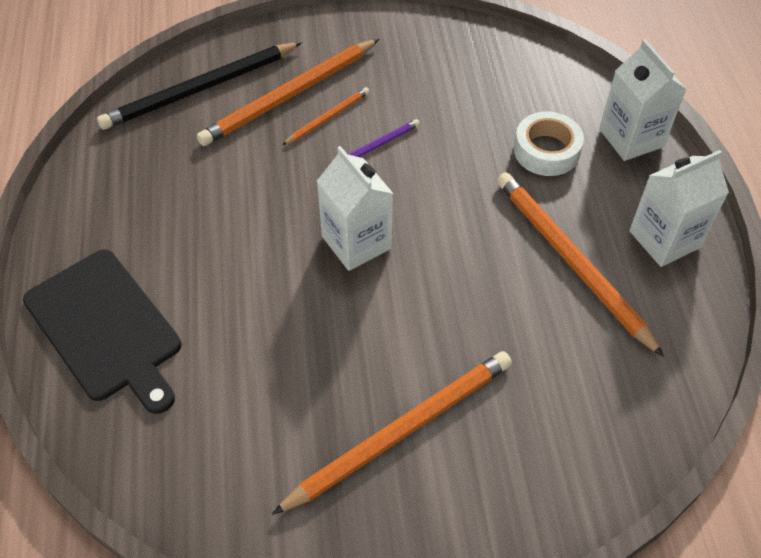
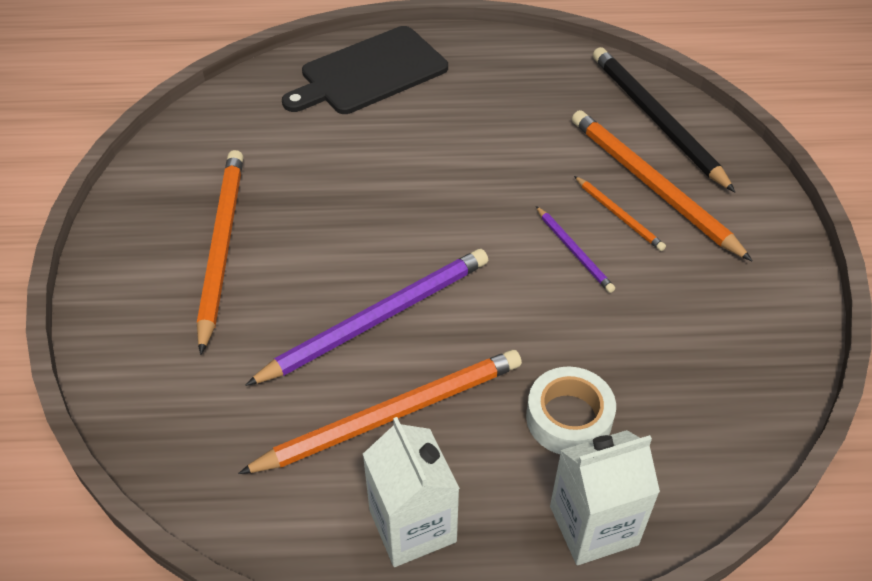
camera: 95 degrees right, 5 degrees down
(356, 242) = (441, 230): white carton -> none
(400, 432) = (221, 247): orange pencil -> orange pencil turned 150 degrees counterclockwise
(473, 282) = (376, 319): none -> purple pencil

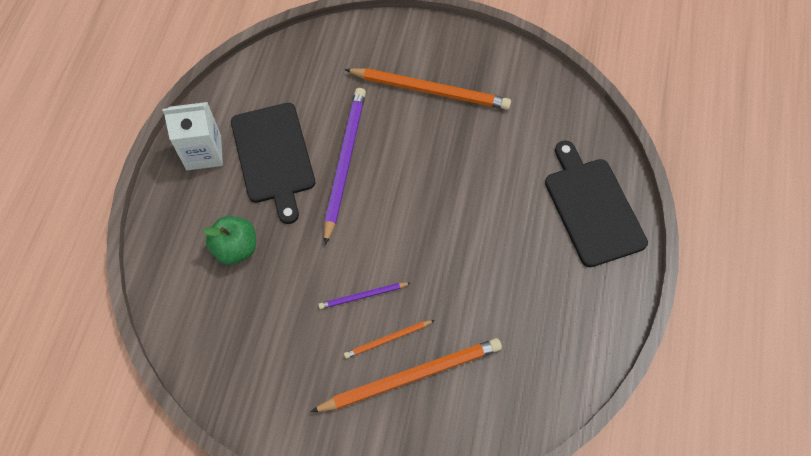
camera: 105 degrees right, 15 degrees up
(376, 319) = (344, 163): purple pencil -> purple pencil turned 150 degrees counterclockwise
(390, 415) = (274, 156): orange pencil -> black cutting board
(569, 418) = (236, 248): white tape -> green apple
(593, 525) = (167, 238): white carton -> none
(656, 120) = (485, 412): black pencil -> none

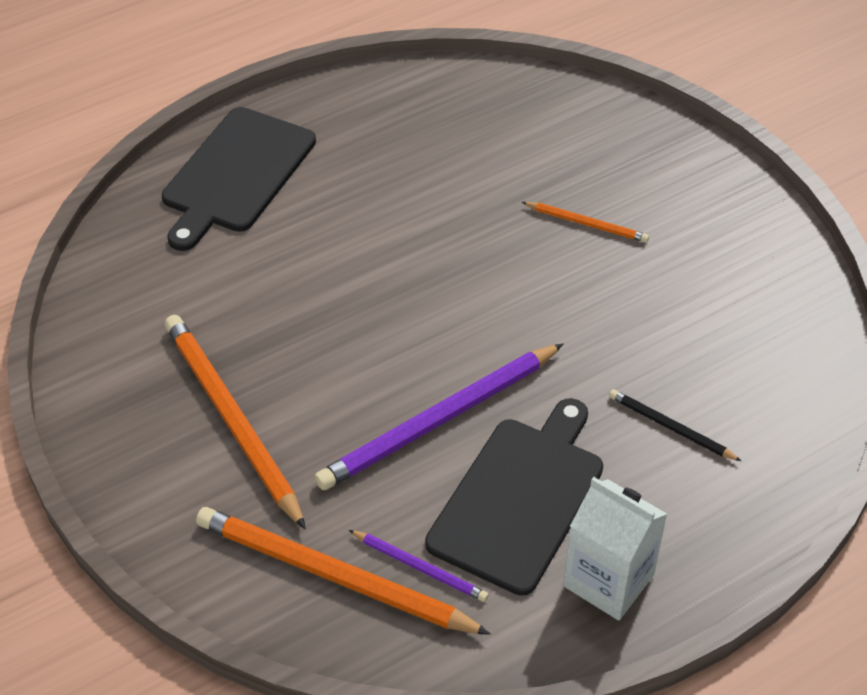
camera: 135 degrees left, 15 degrees down
(236, 248) = (671, 428): green apple -> black pencil
(363, 296) = (571, 276): purple pencil -> purple pencil (419, 567)
(410, 376) = (597, 183): orange pencil -> orange pencil (335, 576)

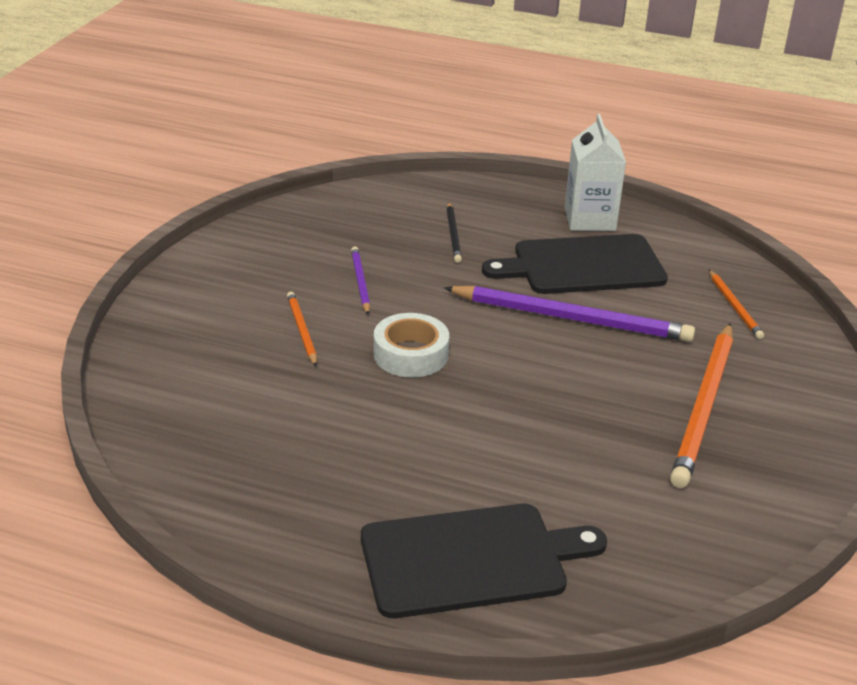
camera: 130 degrees left, 15 degrees down
(335, 576) = (734, 306): orange pencil -> orange pencil, size x0.49
(419, 567) = (680, 280): purple pencil -> purple pencil (360, 282)
(489, 273) = (410, 354): none -> white tape

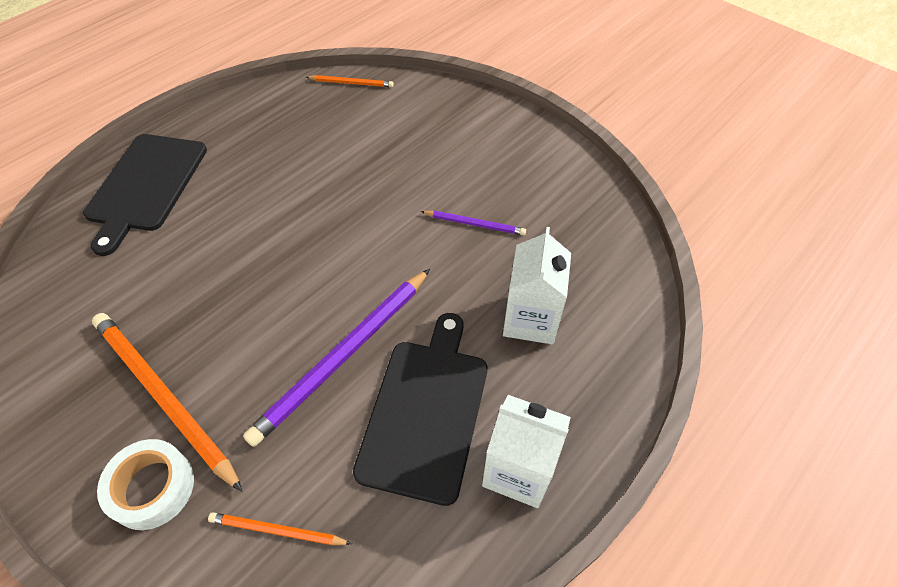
camera: 115 degrees right, 20 degrees up
(302, 331) = (424, 172): orange pencil -> orange pencil (351, 83)
(410, 354) = (359, 224): white tape -> white tape (152, 488)
(453, 234) = (530, 319): black pencil -> white carton

